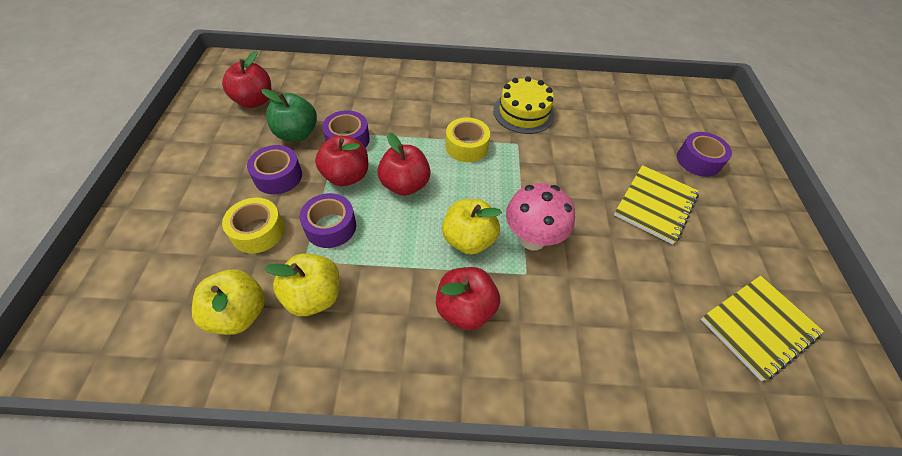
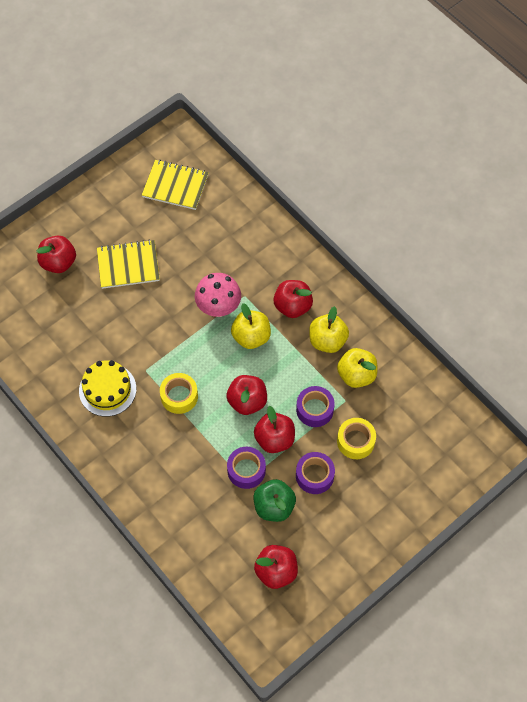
camera: 130 degrees left, 10 degrees up
(239, 314) = (398, 397): yellow apple -> yellow apple (327, 341)
(698, 160) = (58, 262): purple tape -> red apple

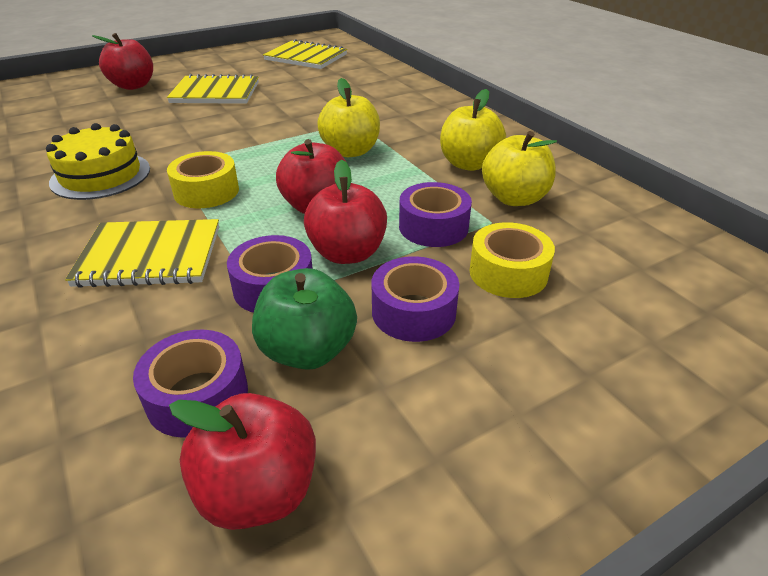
camera: 10 degrees right, 25 degrees down
(176, 458) = (150, 256): none -> yellow notebook
(218, 308) = (314, 127): pink mushroom -> none
(238, 537) = (197, 396): none -> purple tape
(292, 306) = (421, 134): red apple -> none

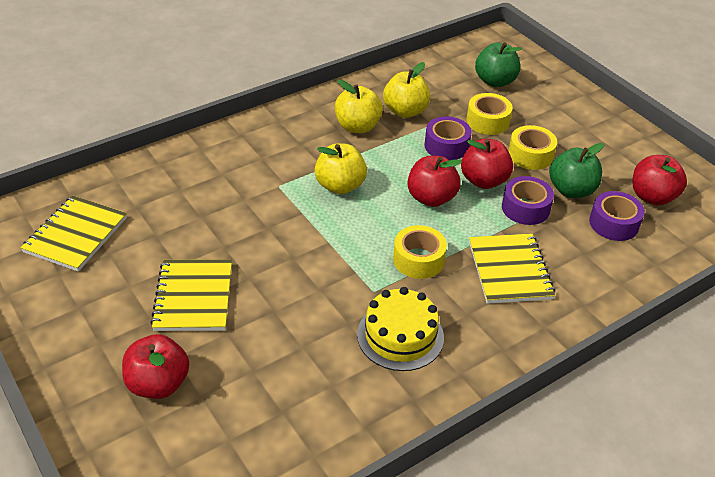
camera: 95 degrees left, 5 degrees up
(413, 312) = (530, 155): purple tape -> yellow tape
(646, 295) = (495, 81): none -> green apple

